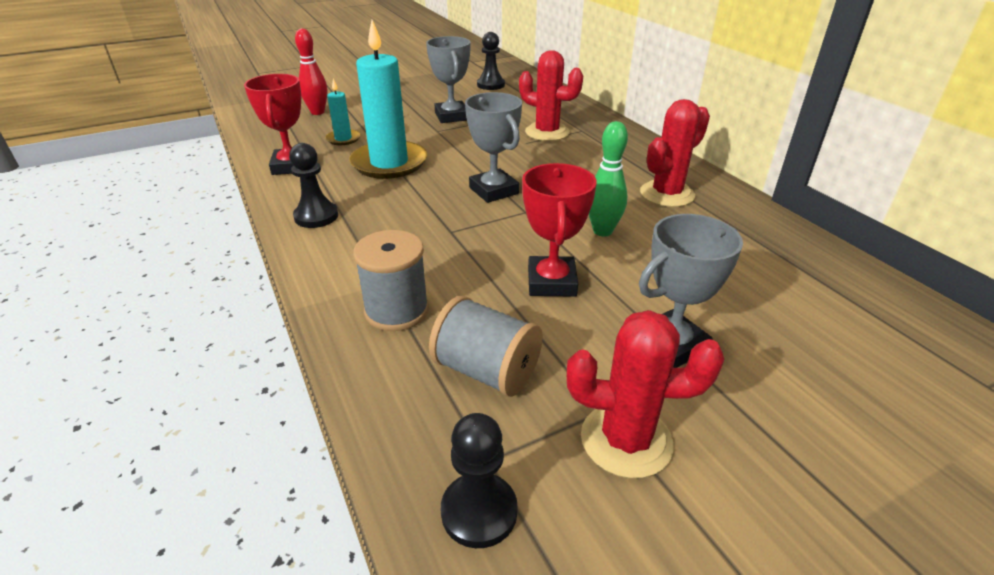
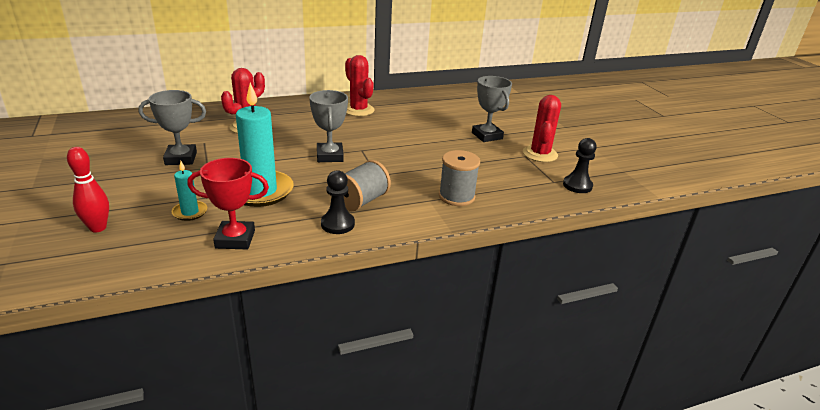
camera: 85 degrees left, 5 degrees down
(486, 371) = (503, 176): grey spool -> grey spool (361, 201)
(490, 85) = (118, 134): black pawn -> none
(493, 191) = (330, 156): grey trophy -> grey trophy turned 75 degrees counterclockwise
(551, 282) = (437, 153): red trophy -> none
(602, 231) = (392, 133): green bowling pin -> none

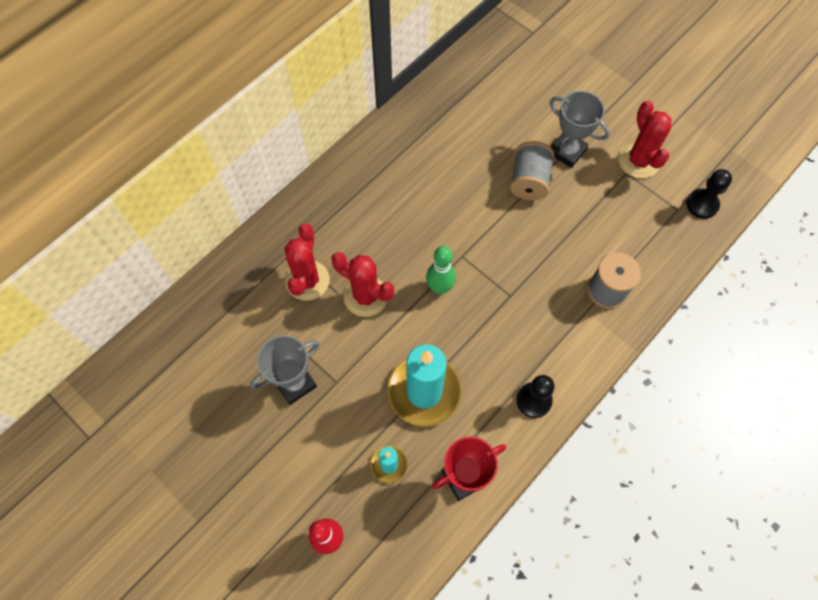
camera: 25 degrees left, 35 degrees up
(330, 156) = (439, 288): grey trophy -> green bowling pin
(358, 110) = (397, 171): red cactus -> red cactus (366, 296)
(361, 201) = (528, 350): grey spool -> grey spool (529, 181)

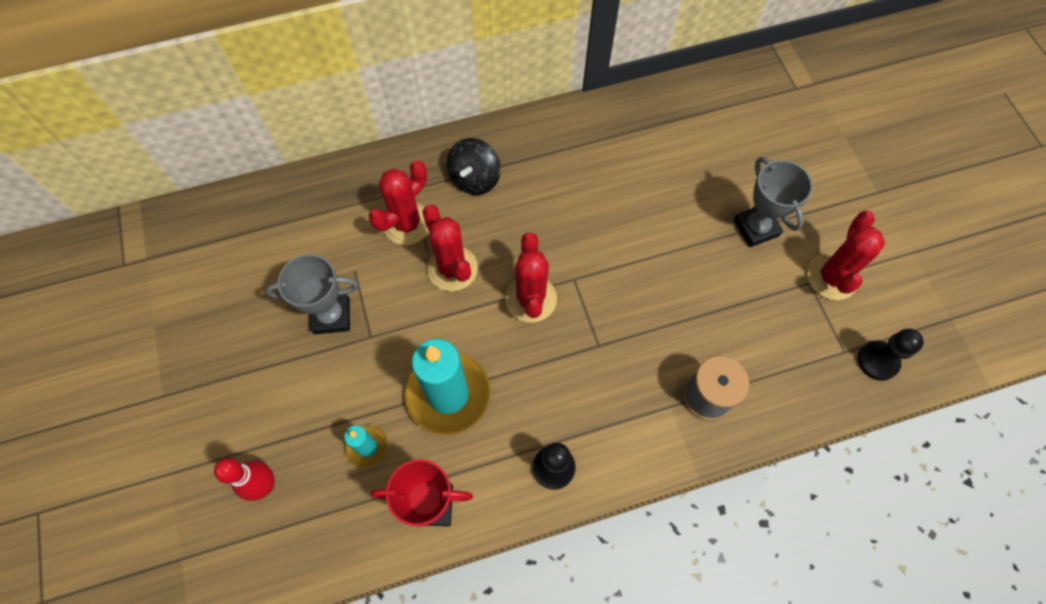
camera: 30 degrees right, 0 degrees up
(338, 218) = (475, 179): none -> black spinning top
(439, 288) = (531, 299): green bowling pin -> red cactus
(529, 181) = (694, 238): grey spool -> none

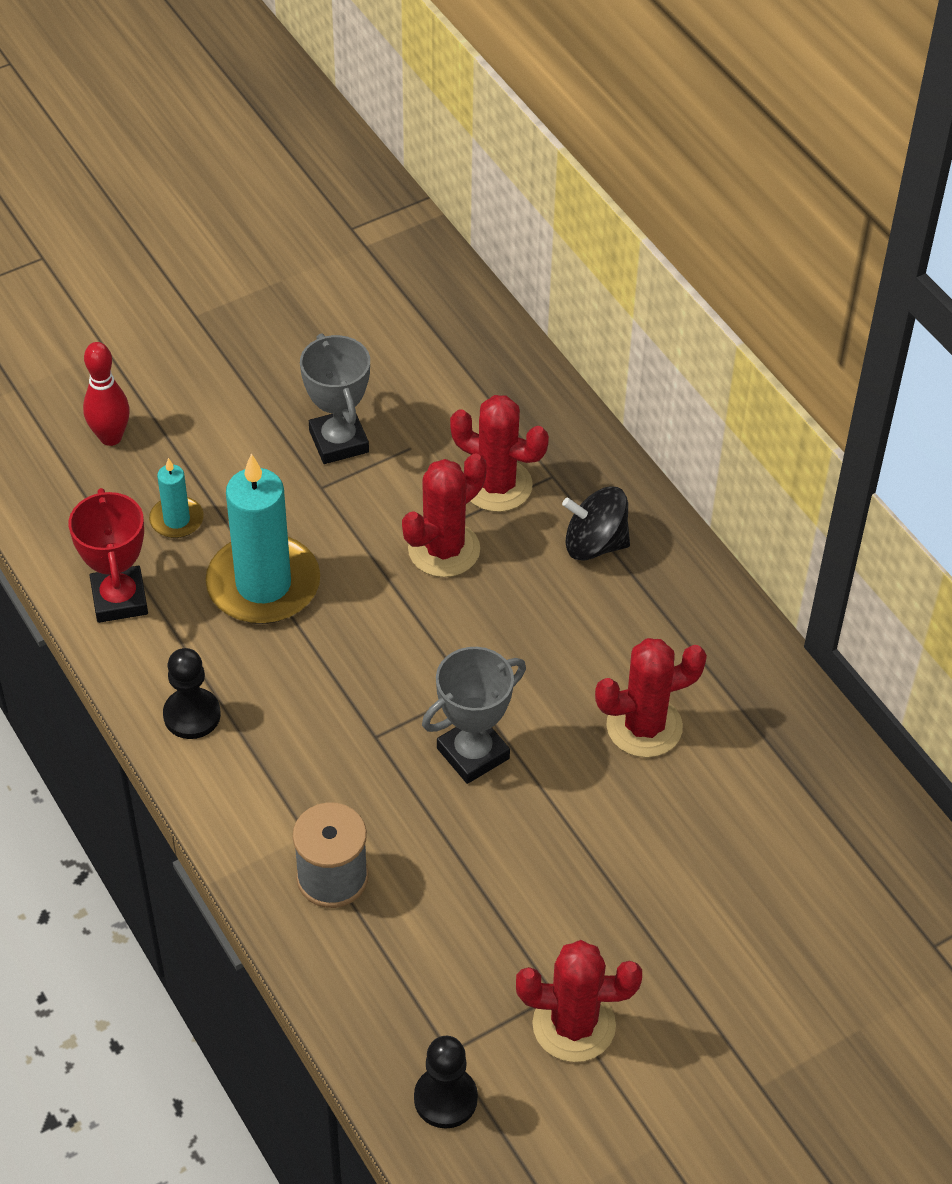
camera: 75 degrees right, 15 degrees down
(531, 299) = (424, 646): red cactus -> red cactus (644, 726)
(756, 228) = (630, 911): grey trophy -> grey trophy (473, 753)

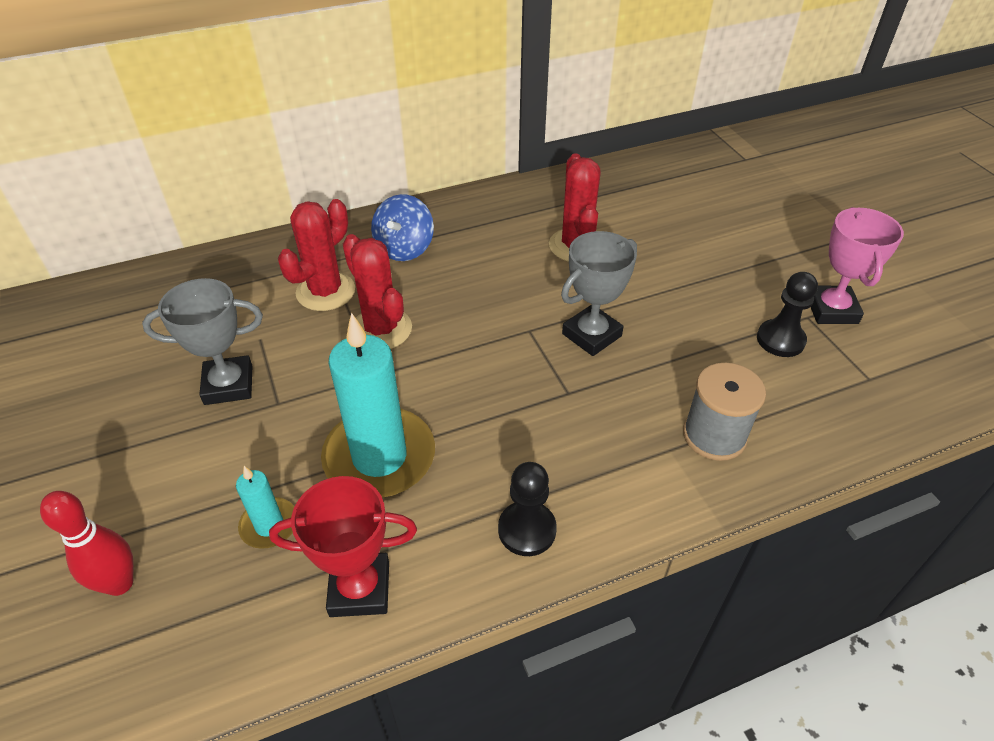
camera: 80 degrees left, 5 degrees down
(445, 1098) = (912, 385): black pawn -> black pawn (780, 340)
(473, 753) = (591, 335): grey trophy -> grey trophy turned 75 degrees clockwise
(574, 1025) = (831, 310): red cactus -> pink trophy
(595, 544) = (404, 248): black spinning top -> blue spinning top

